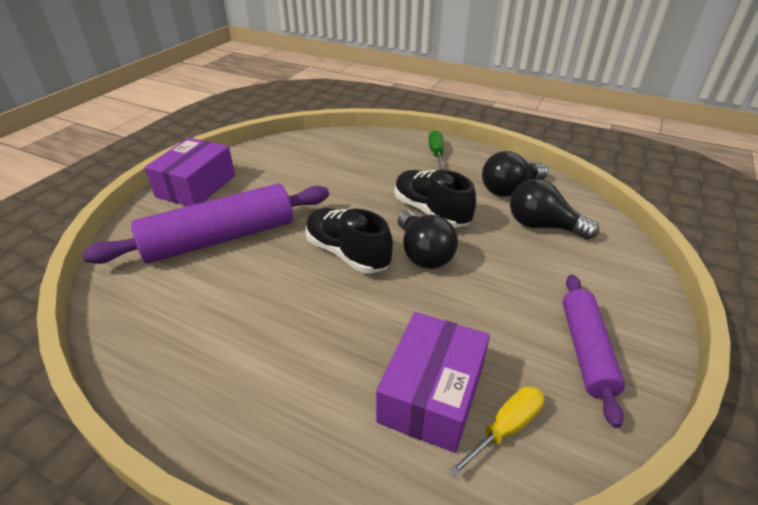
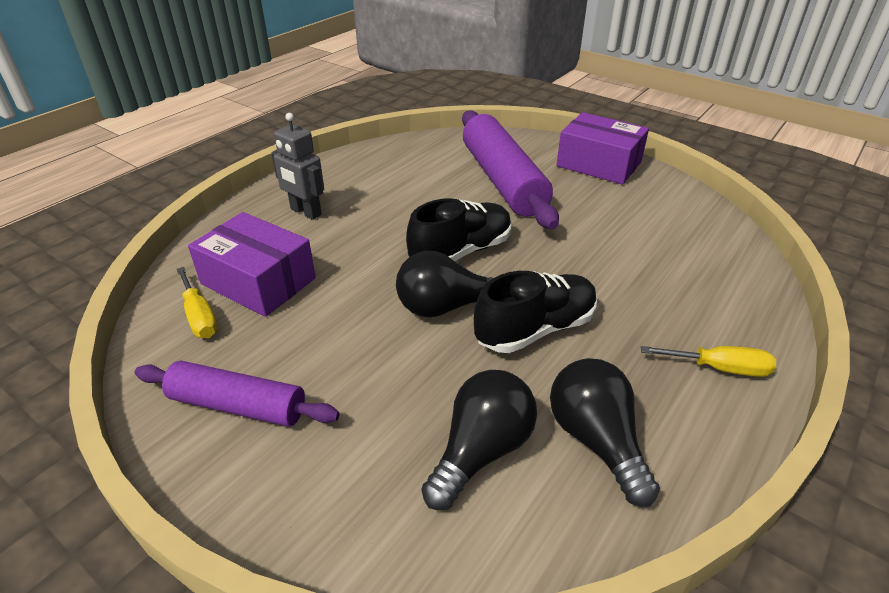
camera: 100 degrees right, 0 degrees up
(285, 391) = (305, 212): none -> grey robot
(436, 153) = (719, 368): green screwdriver -> yellow screwdriver

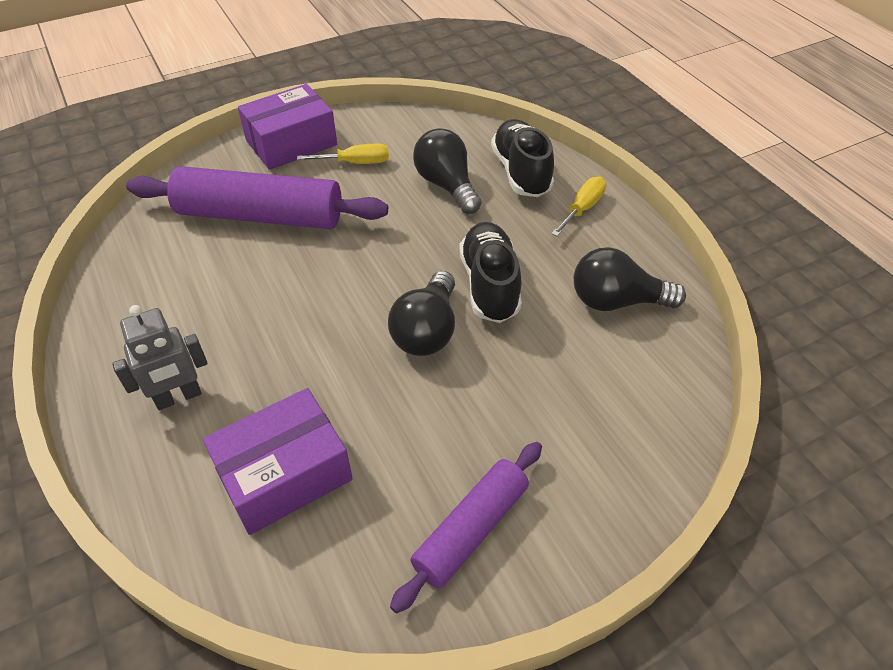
camera: 65 degrees left, 10 degrees up
(199, 316) = (311, 545): yellow screwdriver -> yellow screwdriver (356, 163)
(461, 252) = (354, 291): black shoe -> black shoe (521, 172)
(481, 451) = (599, 369): black light bulb -> black light bulb (446, 185)

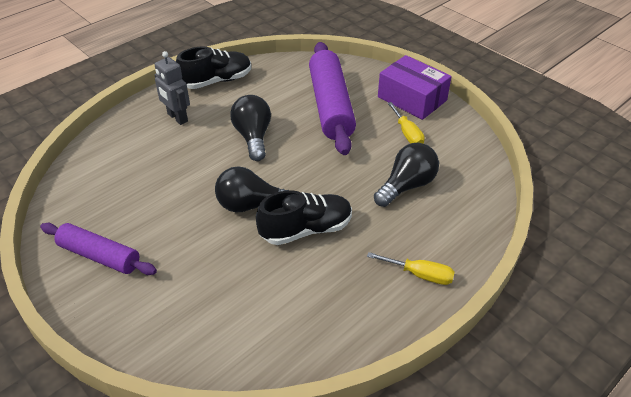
camera: 75 degrees right, 5 degrees down
(284, 474) = (131, 170): purple box -> none
(521, 172) = (447, 227): black shoe -> black shoe (217, 81)
(616, 301) = (314, 310): black light bulb -> black light bulb (253, 137)

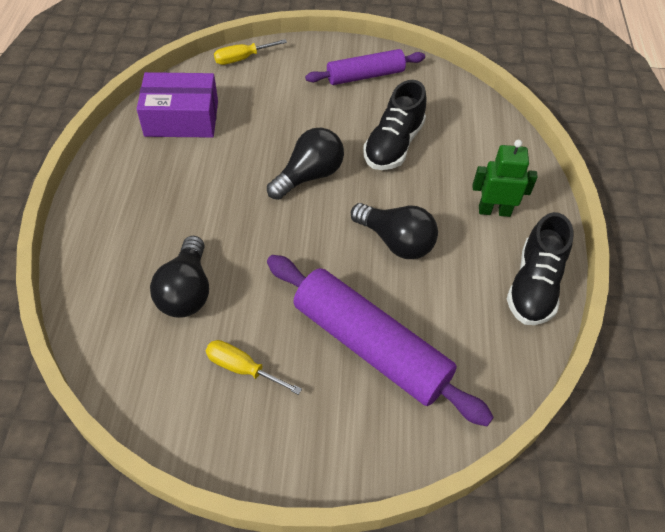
camera: 135 degrees right, 10 degrees up
(177, 118) = (494, 211): grey robot -> green robot
(306, 229) = (240, 185): black shoe -> black shoe (393, 145)
(412, 98) = (286, 441): purple box -> purple box (181, 118)
(420, 275) = (109, 209): yellow screwdriver -> yellow screwdriver (242, 58)

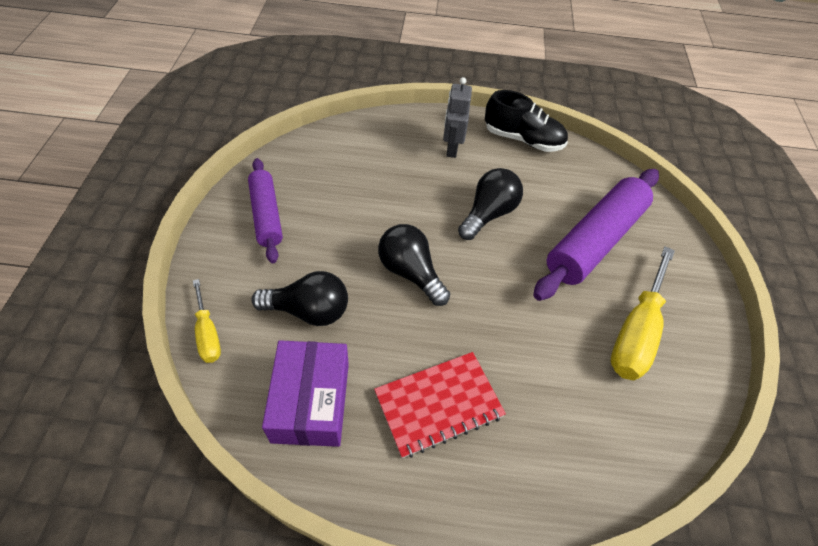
camera: 90 degrees left, 0 degrees up
(172, 195) = (438, 404): none -> red notebook
(186, 291) = (564, 382): black light bulb -> black light bulb (308, 310)
(242, 368) = (635, 332): yellow screwdriver -> yellow screwdriver, size x1.83
(393, 145) = (372, 203): black shoe -> none
(494, 211) = (451, 148): green robot -> grey robot

